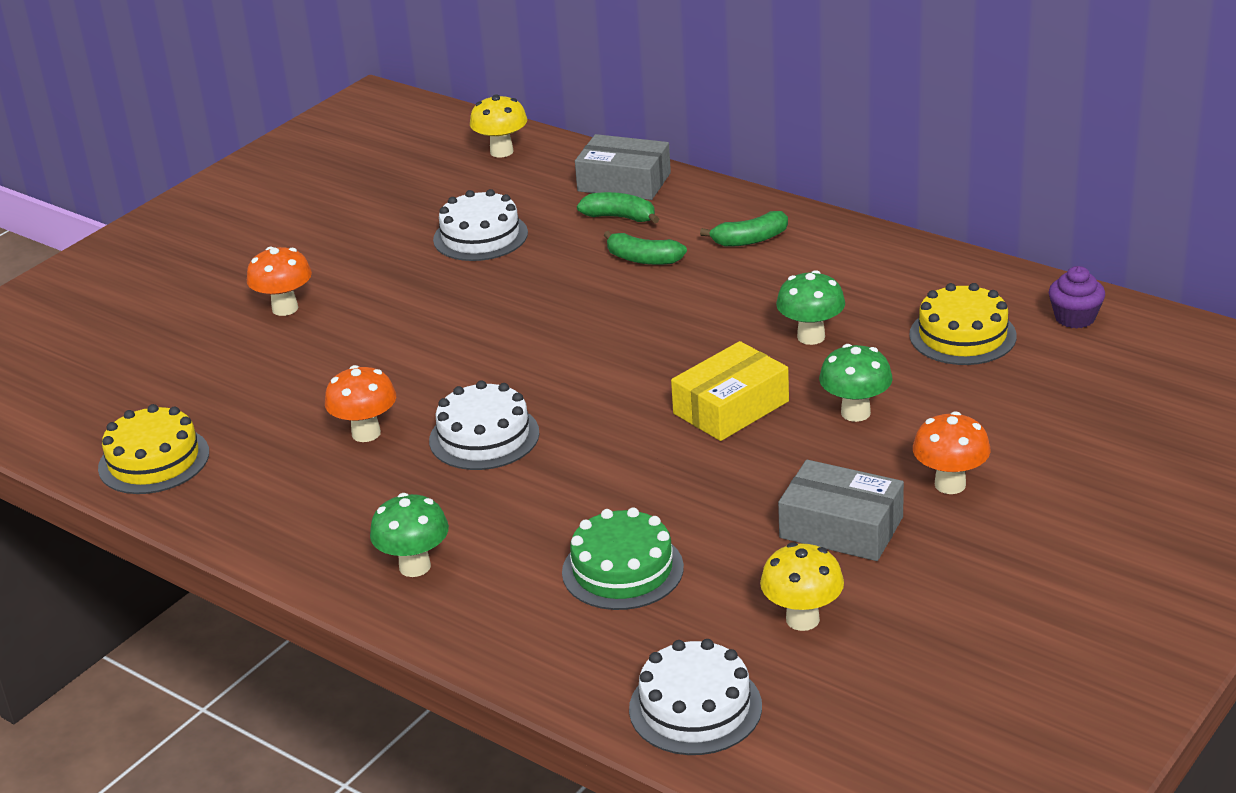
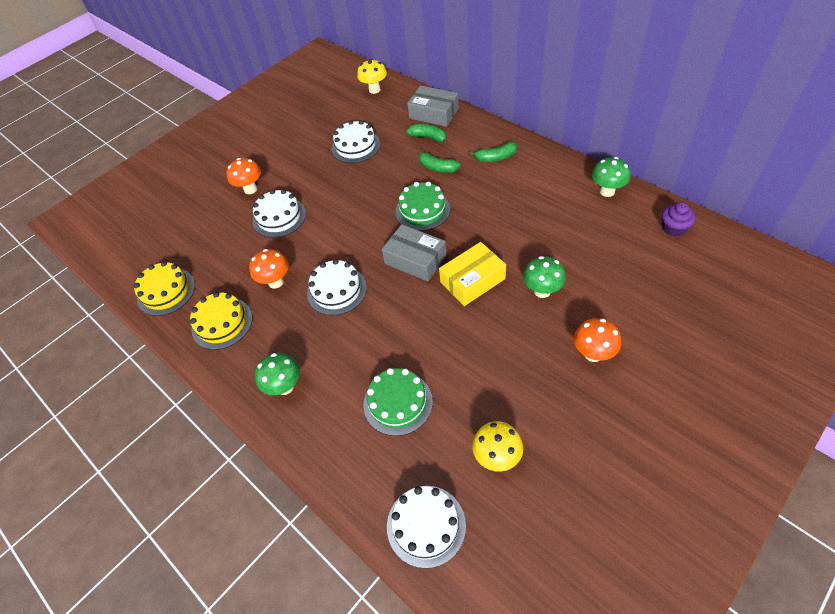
camera: 10 degrees right, 20 degrees up
(352, 345) = (279, 217): none -> white cake
(625, 319) = (422, 210): none -> green cake
(811, 337) = (522, 231): green mushroom -> green mushroom (607, 191)
(841, 527) = (526, 382): grey box -> grey box (415, 259)
(962, 335) = (607, 236): yellow cake -> yellow cake (222, 323)

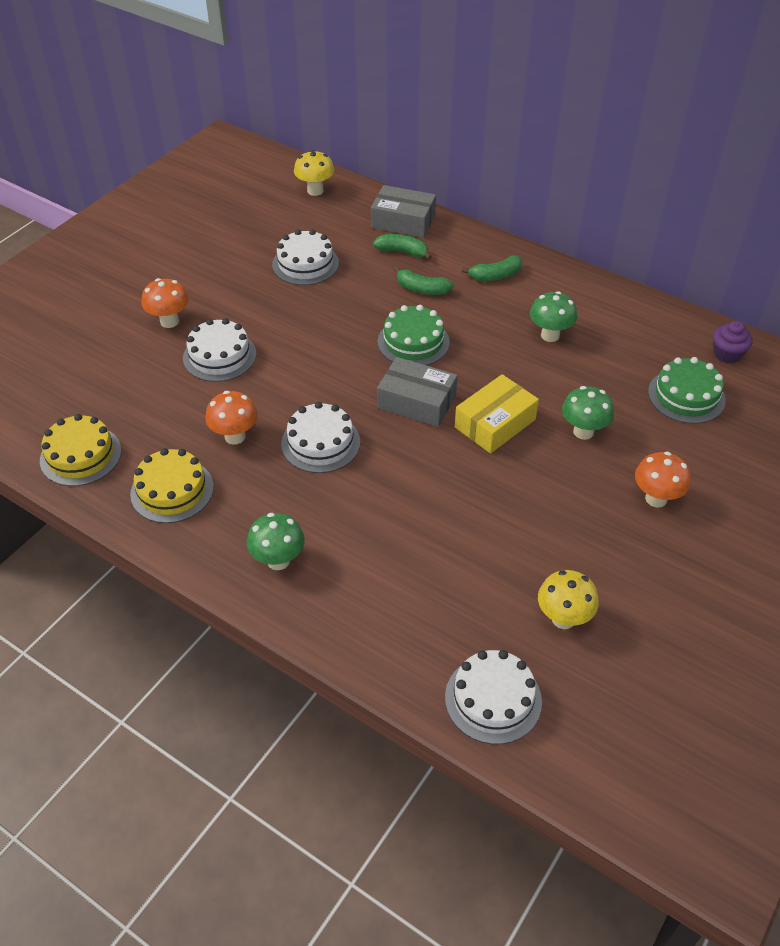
camera: 15 degrees left, 5 degrees down
(398, 403) = (430, 568): green cake -> green cake (686, 396)
(607, 191) = (641, 314): green mushroom -> green mushroom (550, 335)

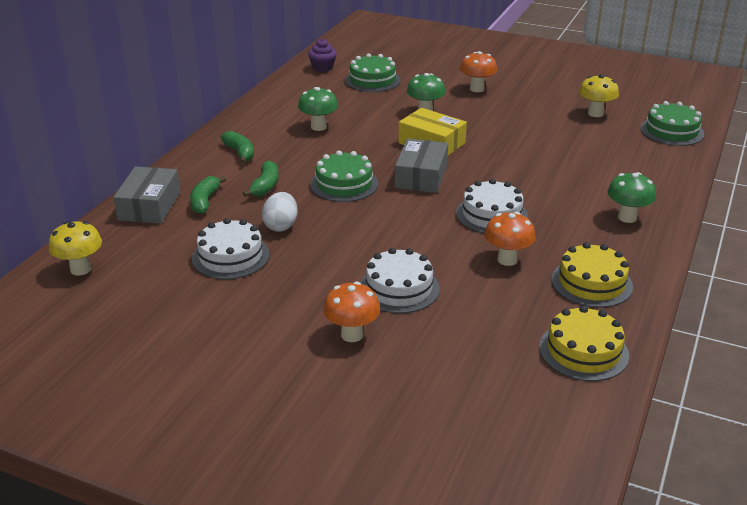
camera: 100 degrees left, 15 degrees down
(345, 294) = (281, 226): none -> white egg
(493, 699) = (672, 131): white cake -> green cake

